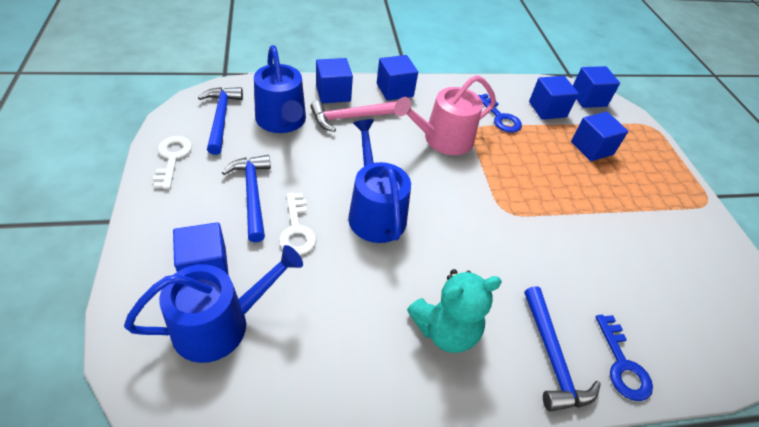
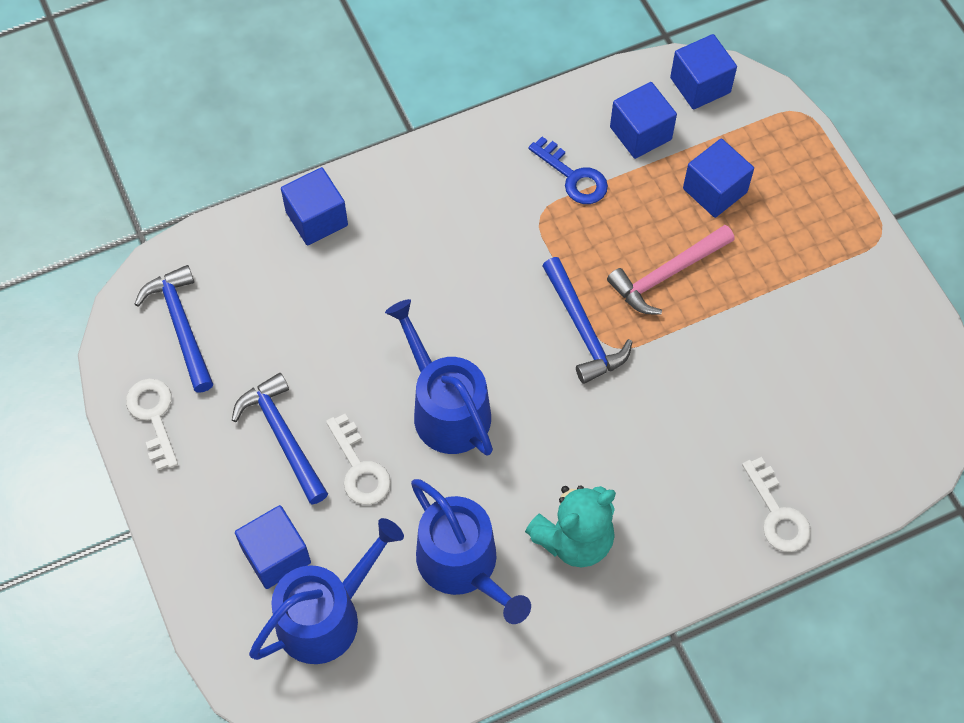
camera: 10 degrees left, 15 degrees up
(282, 121) = (267, 300): blue watering can -> blue watering can (463, 565)
(351, 117) = (359, 257): pink hammer -> pink hammer (667, 275)
(394, 90) = (404, 177): blue cube -> none
(443, 139) = (501, 252): pink watering can -> none
(552, 357) = (698, 531): blue hammer -> blue hammer (583, 329)
(622, 364) = (777, 513): blue key -> white key

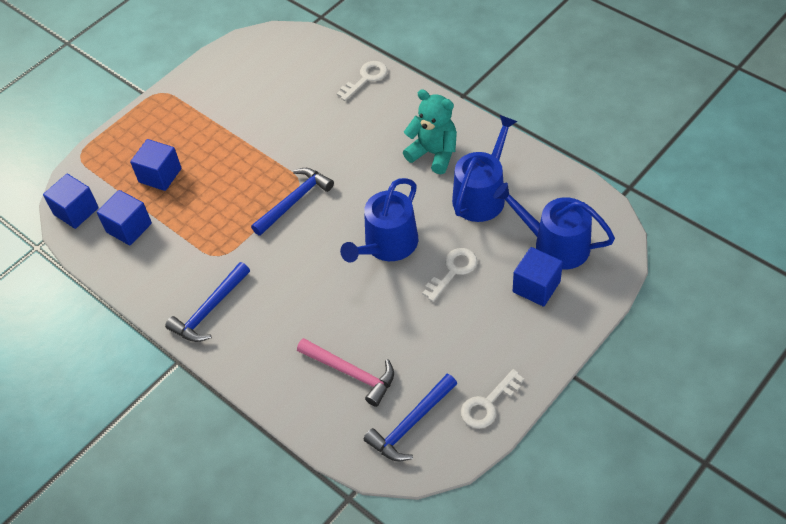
camera: 110 degrees left, 10 degrees down
(283, 436) = (457, 321): blue hammer -> blue hammer (209, 310)
(316, 218) = (281, 382): blue cube -> none
(573, 177) = (180, 249): blue key -> none
(667, 275) = (234, 176): pink hammer -> pink hammer (351, 373)

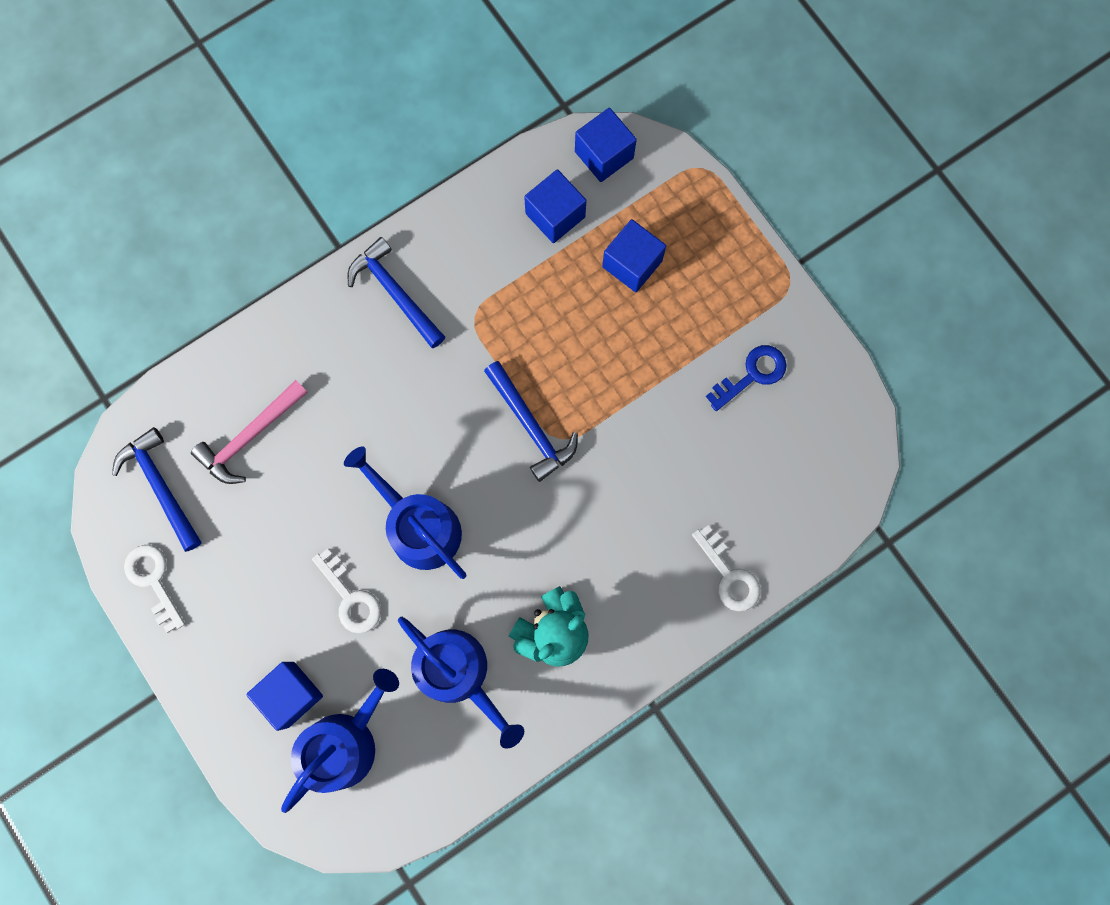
camera: 100 degrees right, 25 degrees up
(228, 97) = (752, 375): none -> blue key

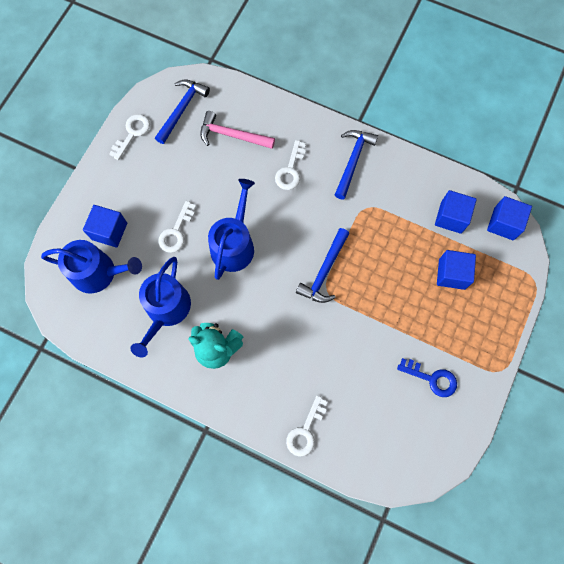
camera: 60 degrees right, 5 degrees down
(355, 385) = (290, 170): none -> white key

